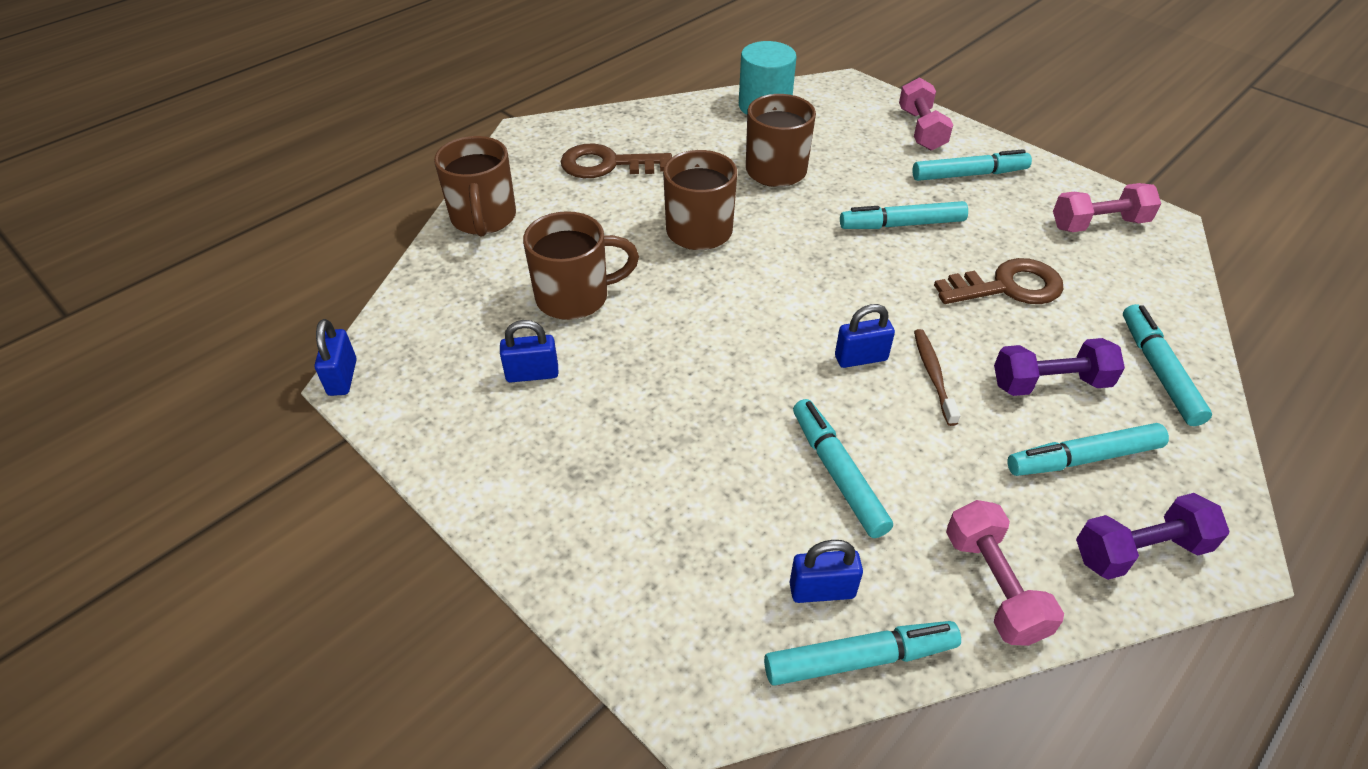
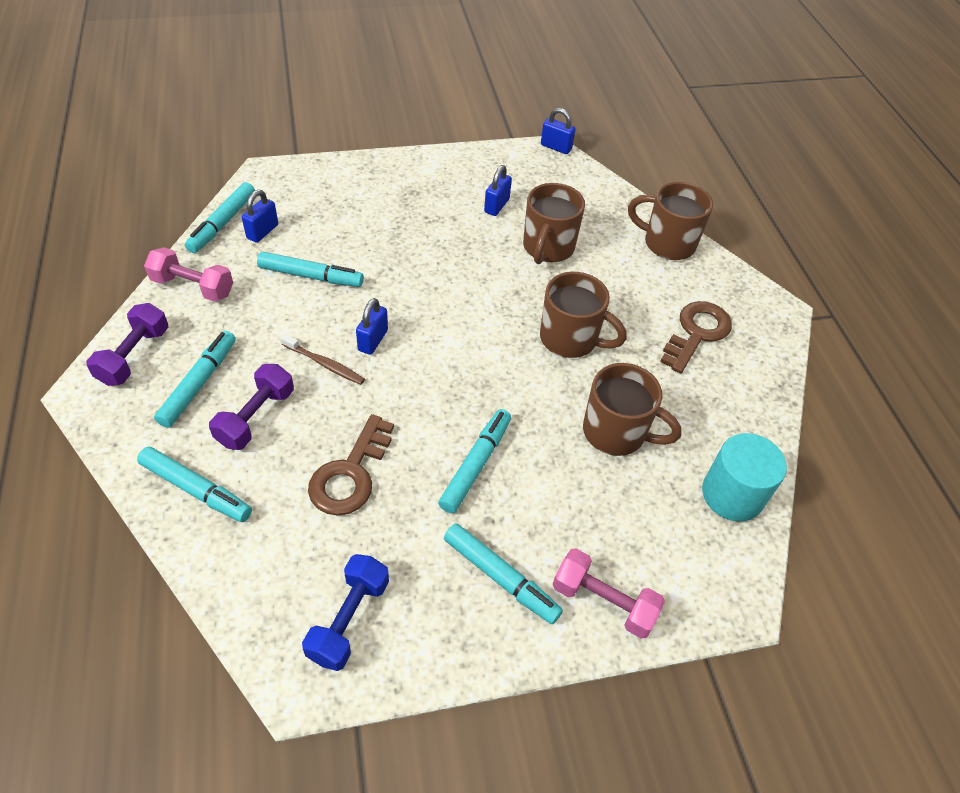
camera: 120 degrees right, 5 degrees up
(969, 174) = (500, 577): turquoise marker -> turquoise marker turned 75 degrees counterclockwise
(1098, 224) = (349, 619): pink dumbbell -> blue dumbbell

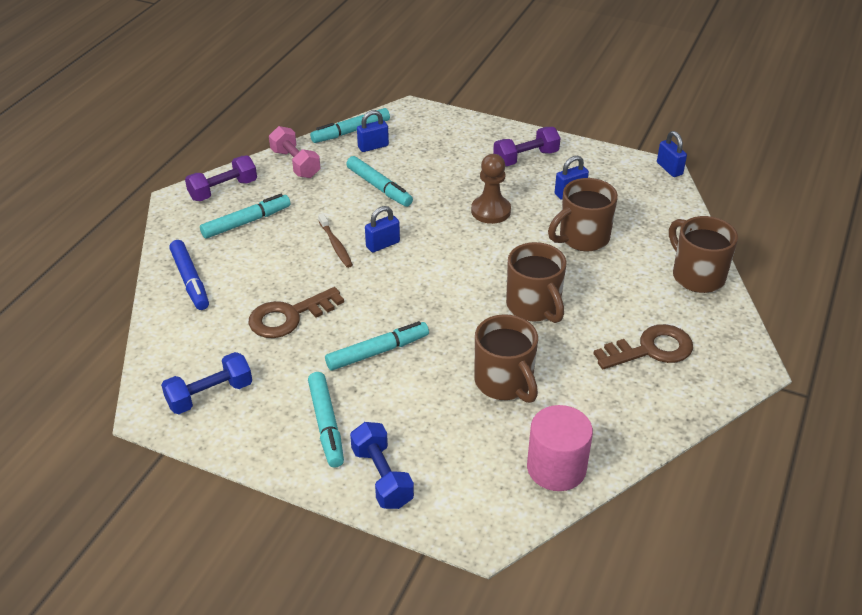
camera: 40 degrees right, 10 degrees down
(196, 489) = (190, 280): turquoise marker -> blue marker
(256, 417) = (262, 257): purple dumbbell -> purple dumbbell (525, 158)
(443, 255) = (490, 211): none -> brown pawn
(603, 602) = (382, 477): pink dumbbell -> blue dumbbell
(732, 494) = (556, 468): turquoise cylinder -> pink cylinder

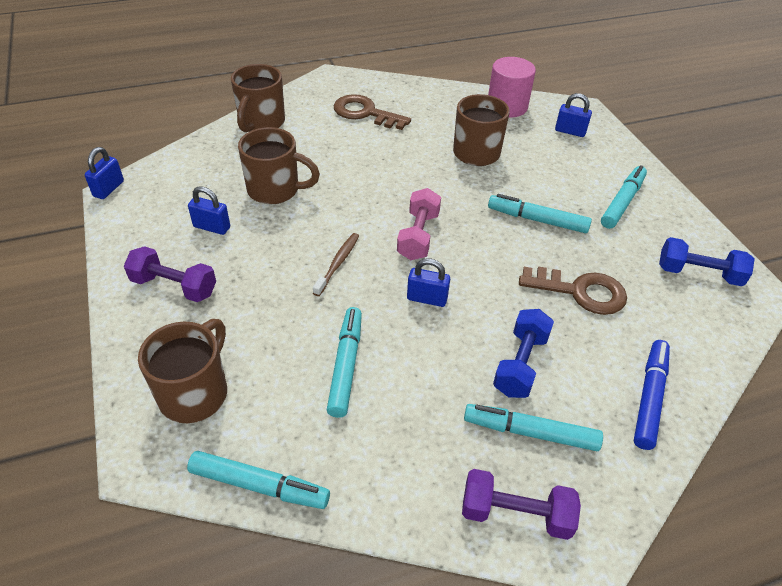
camera: 135 degrees left, 5 degrees up
(295, 164) = (387, 485): pink dumbbell -> pink dumbbell (418, 236)
(335, 245) = (468, 330): brown toothbrush -> brown toothbrush (337, 263)
(373, 146) = (272, 433): blue padlock -> blue padlock (570, 131)
(382, 477) = (612, 158): blue dumbbell -> blue dumbbell (520, 364)
(490, 211) = (295, 260): brown pawn -> none
(534, 307) = (389, 175): brown mug -> brown mug (195, 393)

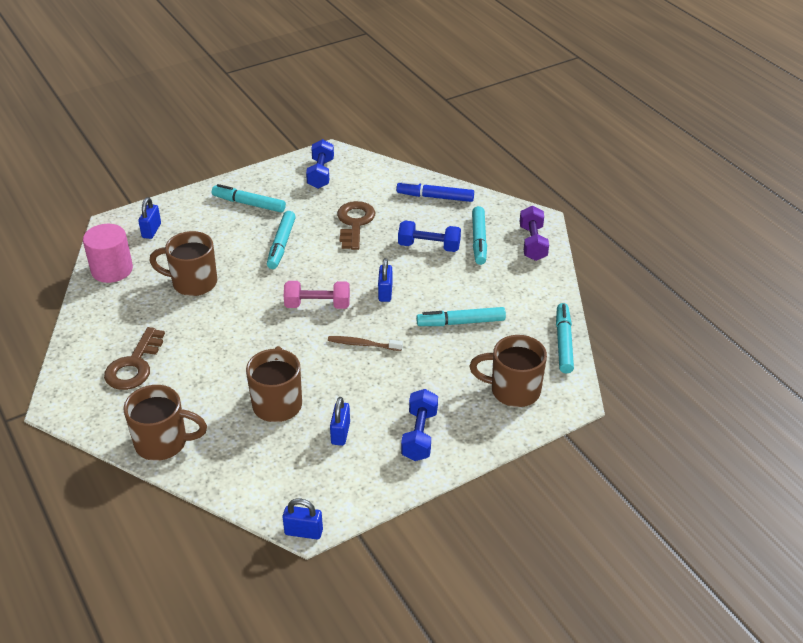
camera: 100 degrees left, 5 degrees down
(174, 286) = (419, 435): purple dumbbell -> blue dumbbell

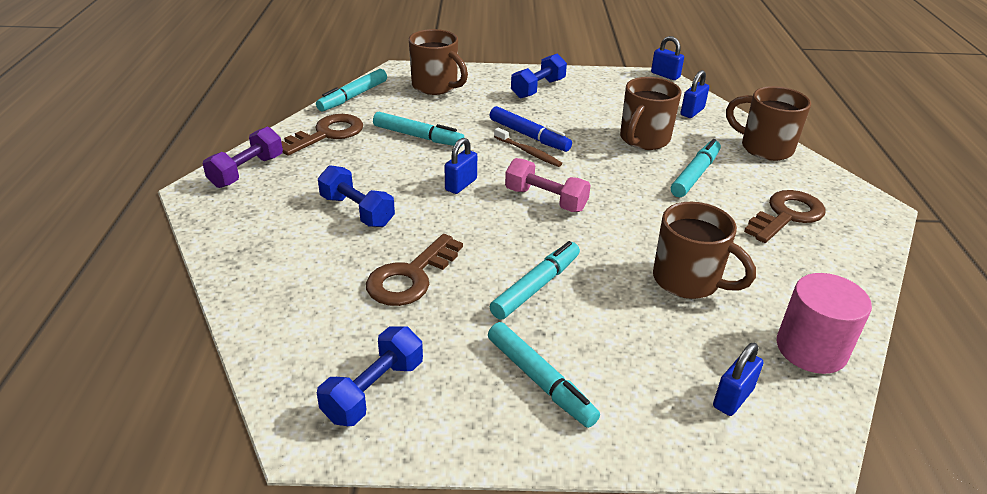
camera: 150 degrees left, 5 degrees down
(340, 433) = (600, 107): blue padlock -> blue padlock (692, 112)
(435, 197) = (264, 269): blue marker -> blue marker (529, 136)
(479, 240) = (295, 196): turquoise marker -> turquoise marker (695, 175)
(527, 295) = (327, 134): none -> brown key

